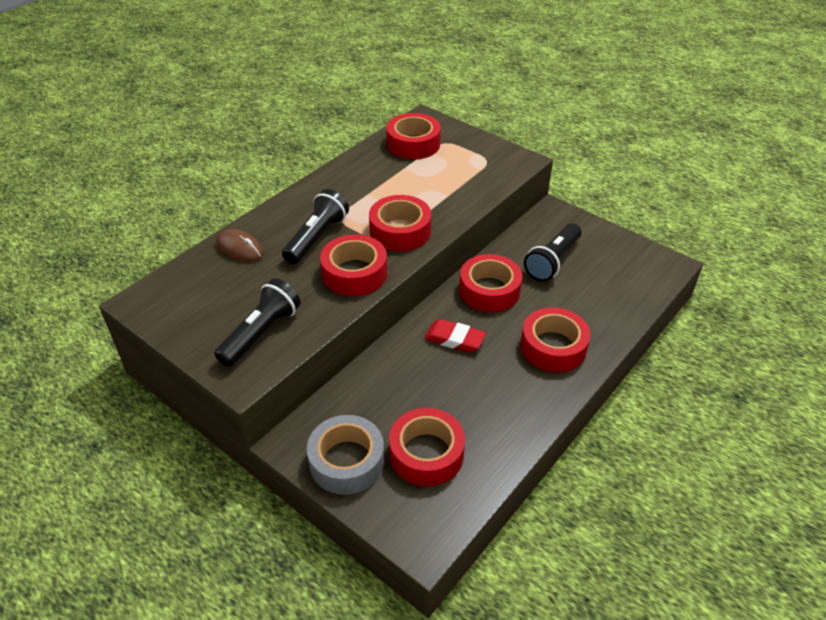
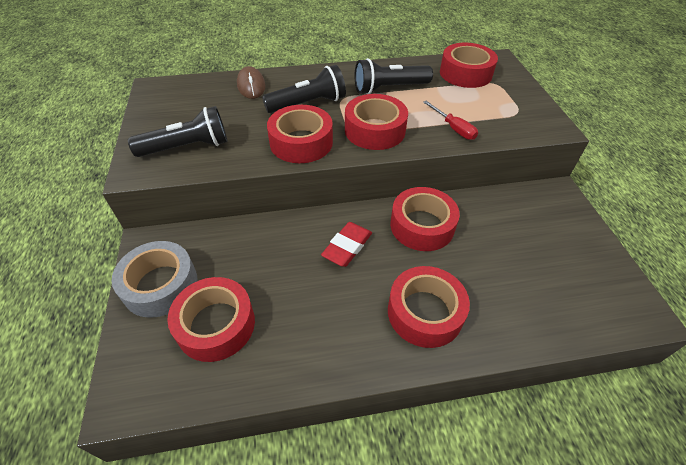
camera: 40 degrees right, 5 degrees up
(454, 339) = (347, 247): red eraser -> red eraser turned 60 degrees clockwise
(456, 198) = (453, 128): none -> red screwdriver
(552, 261) = (510, 235): black flashlight -> black flashlight (389, 88)

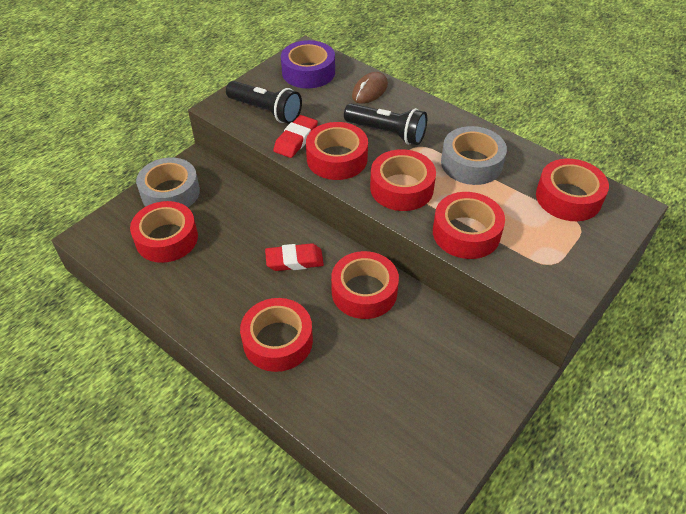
camera: 50 degrees right, 0 degrees up
(180, 100) = (308, 72): none -> purple tape
(248, 151) = (296, 140): none -> red eraser
(389, 88) = (471, 163): black flashlight -> grey tape
(453, 128) = (466, 233): red screwdriver -> red tape

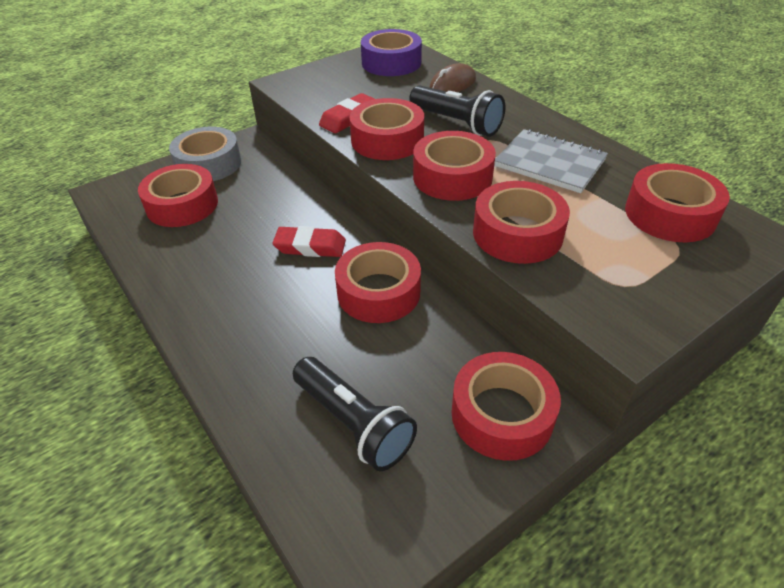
camera: 15 degrees right, 5 degrees down
(266, 111) = (329, 90): black flashlight -> black flashlight (354, 423)
(278, 341) = (252, 328): red tape -> red tape (502, 414)
(471, 163) = (549, 163): grey tape -> grey notebook

